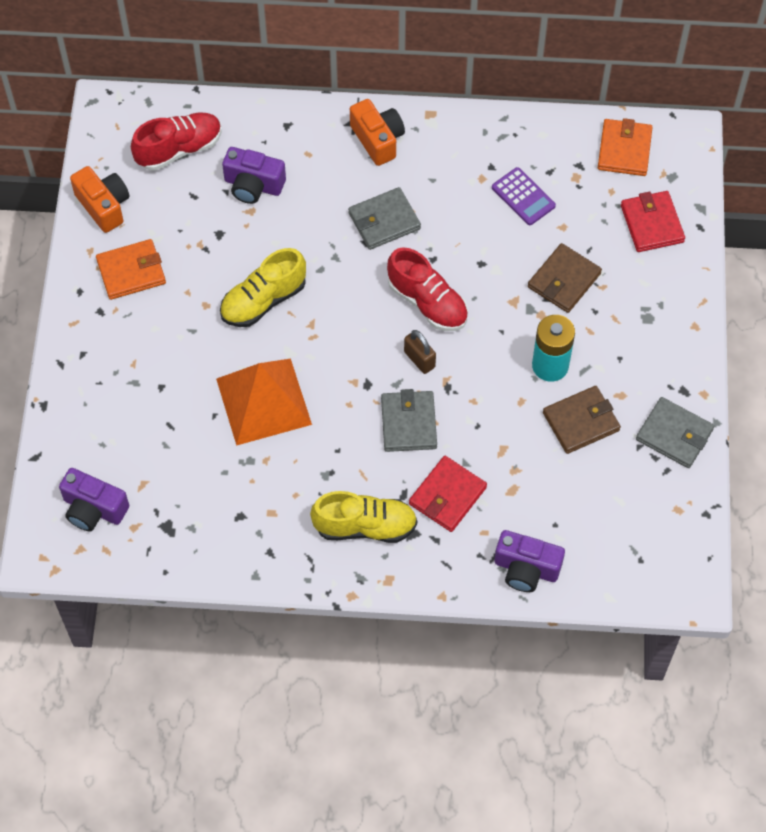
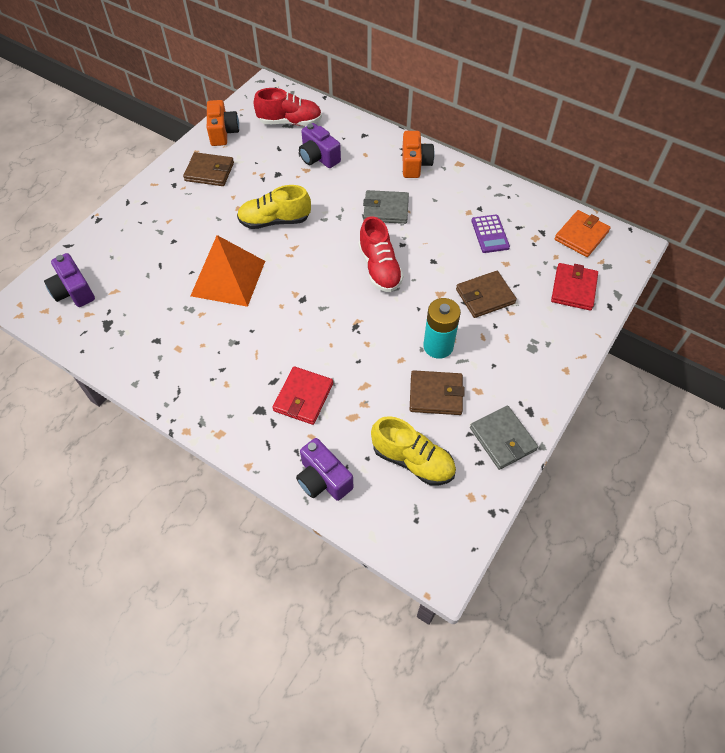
camera: 30 degrees right, 5 degrees down
(131, 271) = (209, 172): orange wallet -> brown wallet
(365, 526) = (231, 388): yellow shoe -> yellow shoe (413, 460)
(408, 423) = (312, 336): grey wallet -> none
(419, 359) = (348, 300): brown padlock -> none
(447, 496) = (303, 397): red wallet -> red wallet turned 45 degrees counterclockwise

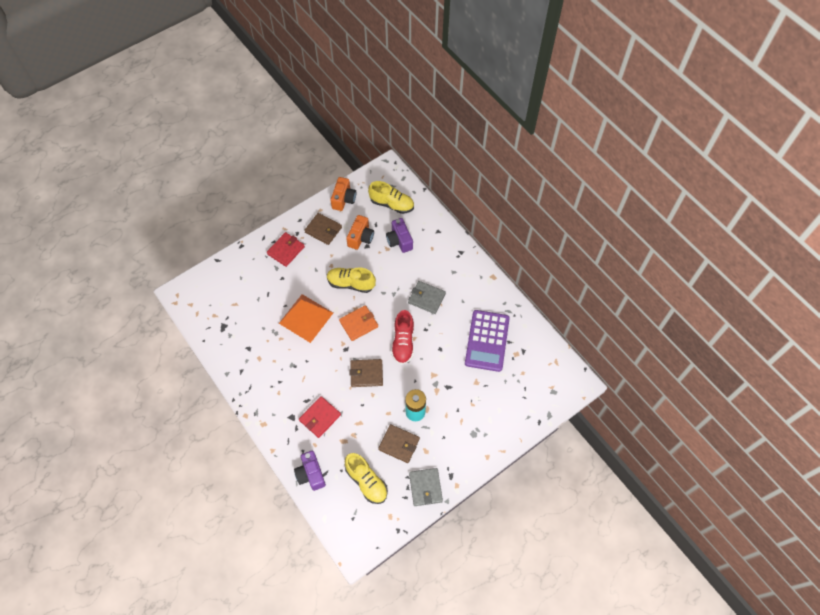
camera: 20 degrees right, 5 degrees up
(73, 291) = (211, 296): purple camera -> none
(290, 122) = (392, 204): red shoe -> yellow shoe
(415, 164) = (462, 267): orange camera -> orange camera (361, 237)
(485, 296) = (461, 386): brown wallet -> brown wallet (366, 374)
(490, 234) = (487, 341): purple calculator -> purple calculator, size x1.91
(573, 289) = (522, 401): red wallet -> red wallet (286, 250)
(581, 236) = (548, 363): orange wallet -> orange wallet (359, 324)

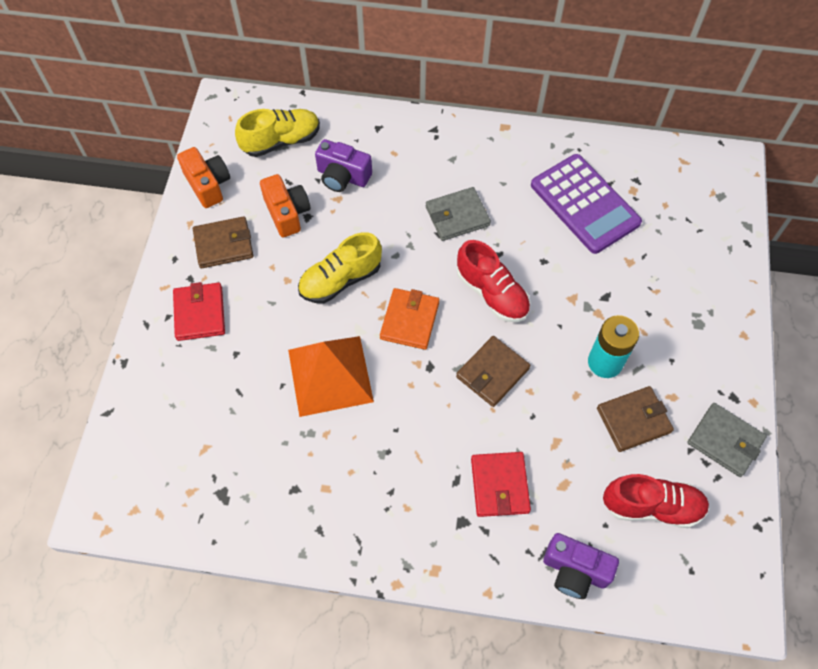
camera: 45 degrees left, 0 degrees up
(366, 481) = (652, 506): yellow shoe -> red shoe

